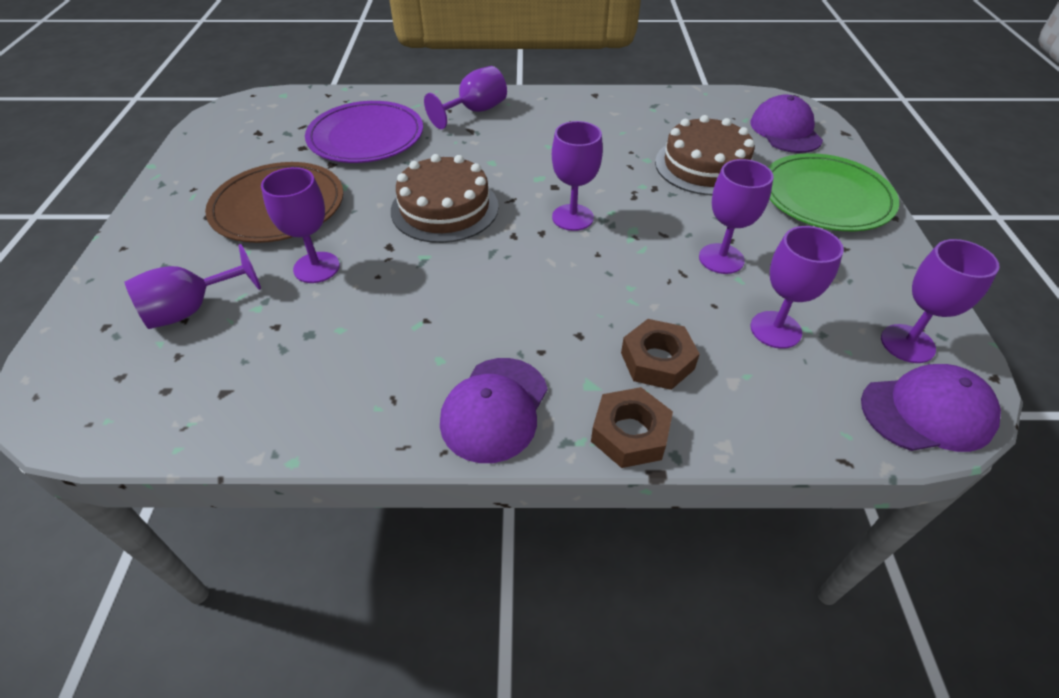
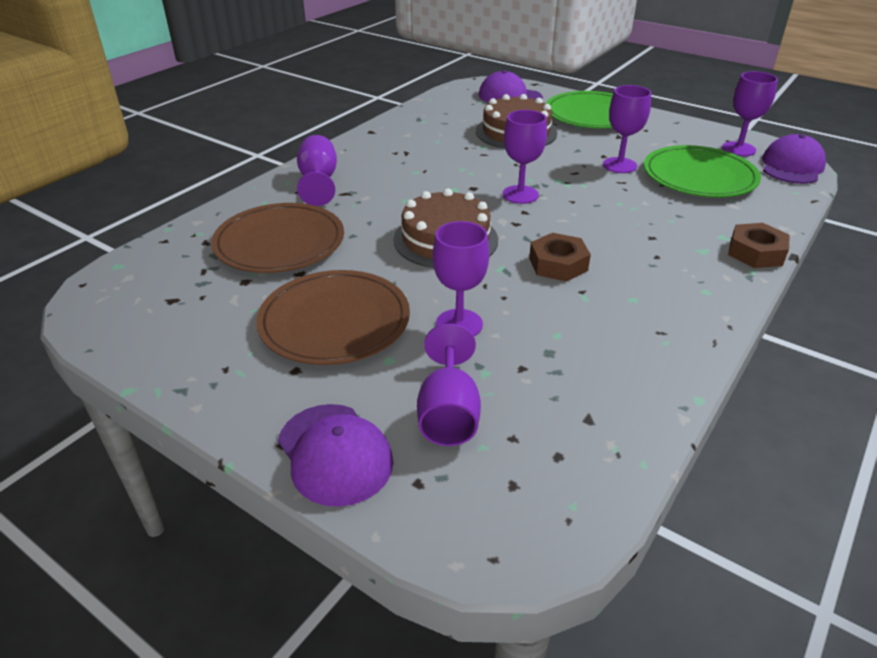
camera: 55 degrees left, 10 degrees down
(366, 137) = (279, 242): purple plate -> brown plate
(494, 409) = (702, 292): purple cap -> purple cap (335, 454)
(657, 361) = (698, 220): brown nut -> brown nut (558, 264)
(775, 330) = (699, 176): purple goblet -> green plate

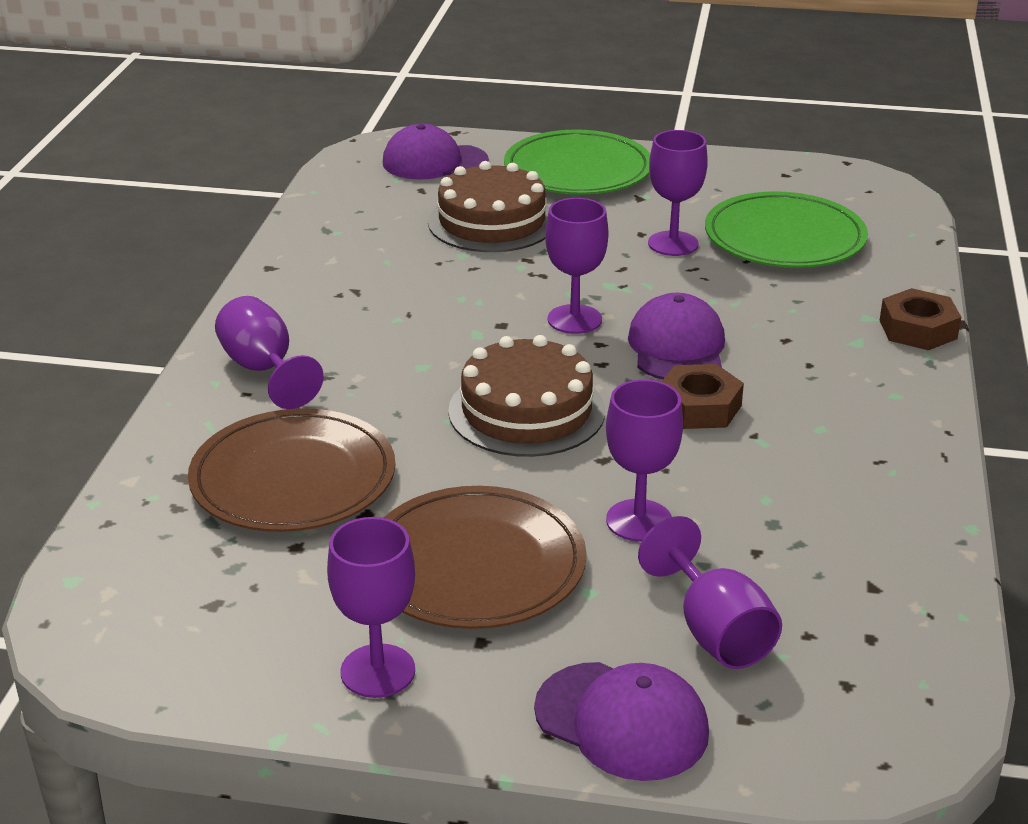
camera: 25 degrees left, 5 degrees down
(738, 149) = (806, 185): purple goblet -> purple goblet (378, 671)
(792, 166) = (885, 197): purple cap -> purple cap (677, 347)

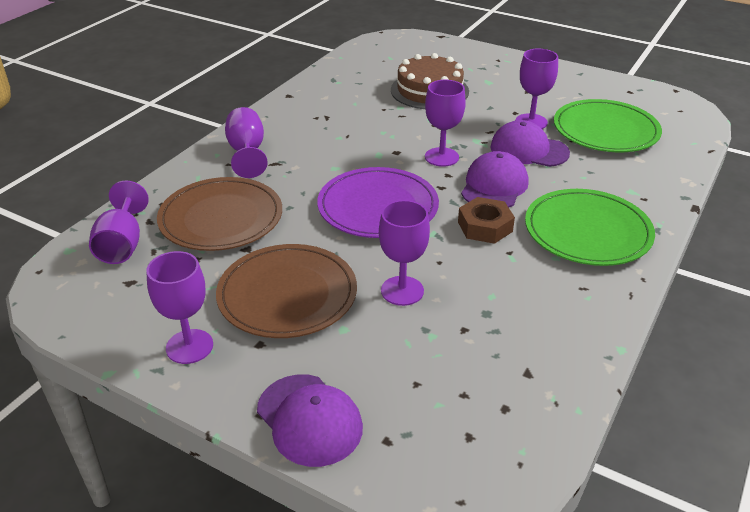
camera: 20 degrees right, 5 degrees up
(434, 162) = (418, 51): purple cap -> purple cap (528, 150)
(526, 411) = (378, 207): brown cake -> purple plate
(578, 169) = (500, 68): green plate -> green plate (587, 231)
(715, 632) = (404, 376): purple goblet -> purple goblet (122, 245)
(918, 329) = (661, 206): brown nut -> none

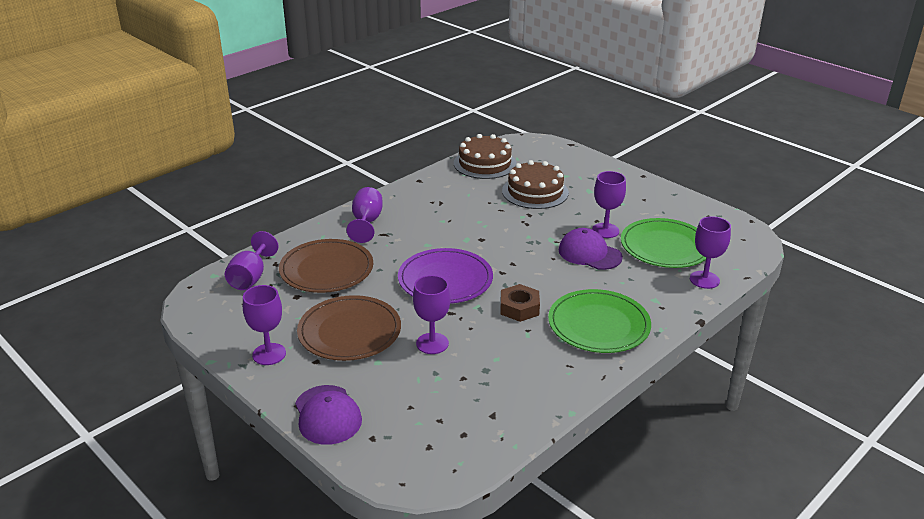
camera: 15 degrees right, 5 degrees down
(356, 67) = (485, 163): none -> brown cake
(441, 157) = (515, 248): purple goblet -> purple goblet (704, 280)
(494, 186) = (544, 278): purple cap -> none

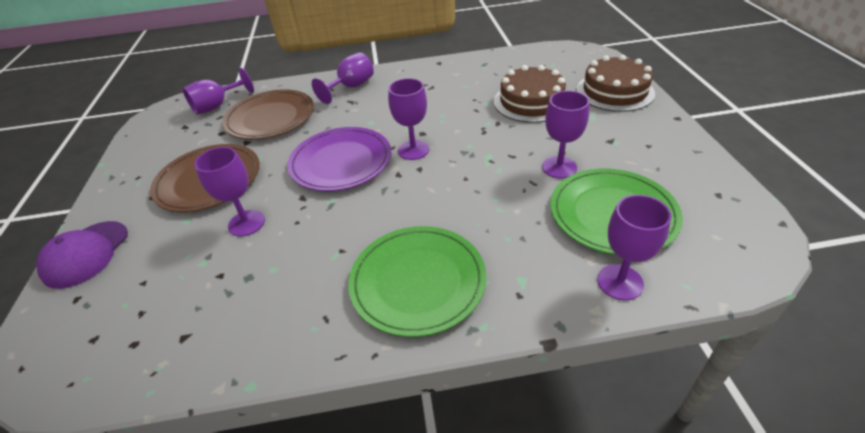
camera: 40 degrees right, 10 degrees up
(269, 354) = (136, 175): purple goblet -> purple goblet (413, 150)
(485, 163) = (515, 62): brown cake -> brown cake (614, 91)
(519, 308) = (365, 221): brown nut -> none
(589, 253) = (510, 188): purple cap -> none

